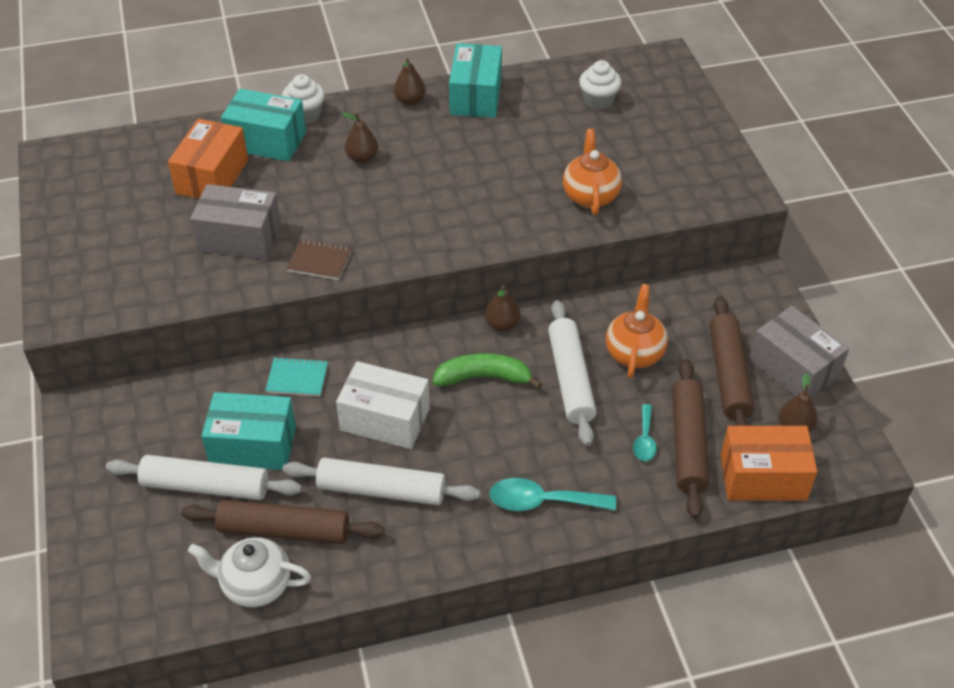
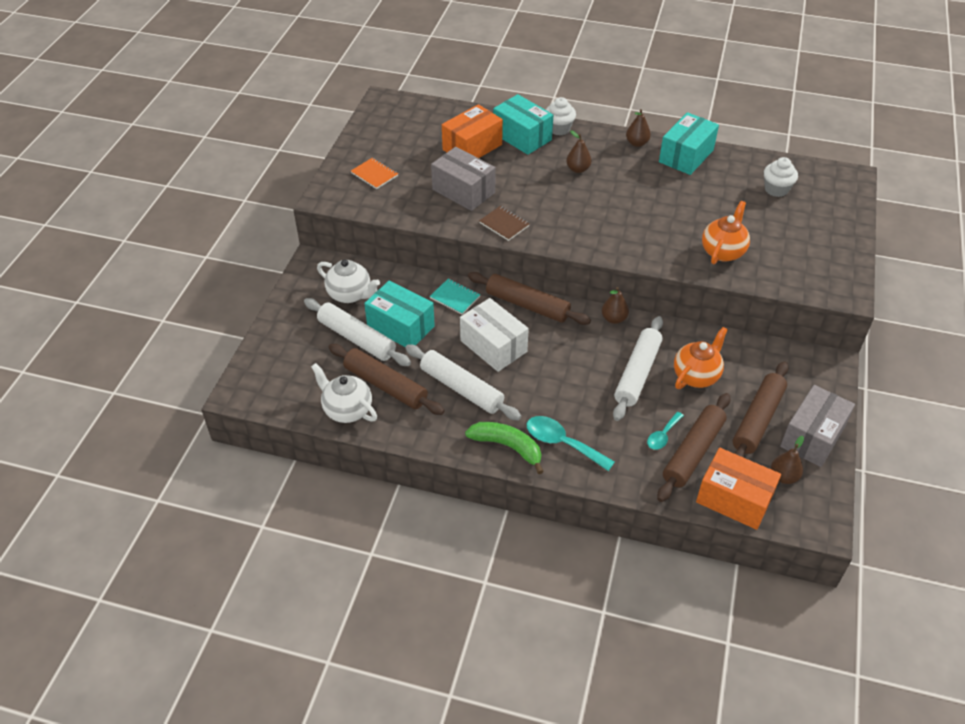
camera: 30 degrees right, 0 degrees up
(106, 260) = (374, 174): none -> orange notebook
(158, 432) = (350, 294): none -> white teapot
(392, 351) = (527, 305): none -> brown rolling pin
(484, 377) = (577, 347): green banana -> green banana (507, 447)
(793, 369) = (812, 437): grey box -> grey box turned 45 degrees clockwise

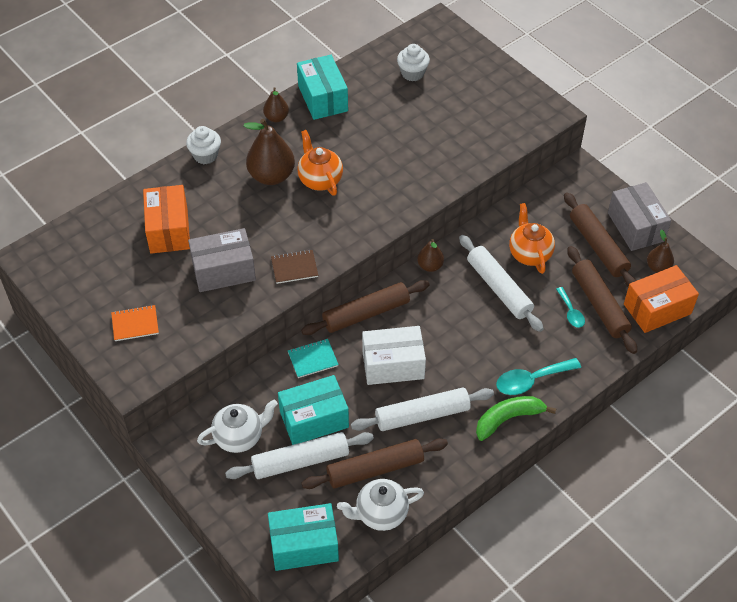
camera: 55 degrees left, 5 degrees up
(522, 137) = (190, 187): turquoise box -> turquoise box (304, 545)
(578, 169) = (271, 176): brown pear -> brown pear, size x1.82
(723, 252) = (452, 150): orange teapot -> orange teapot (320, 179)

